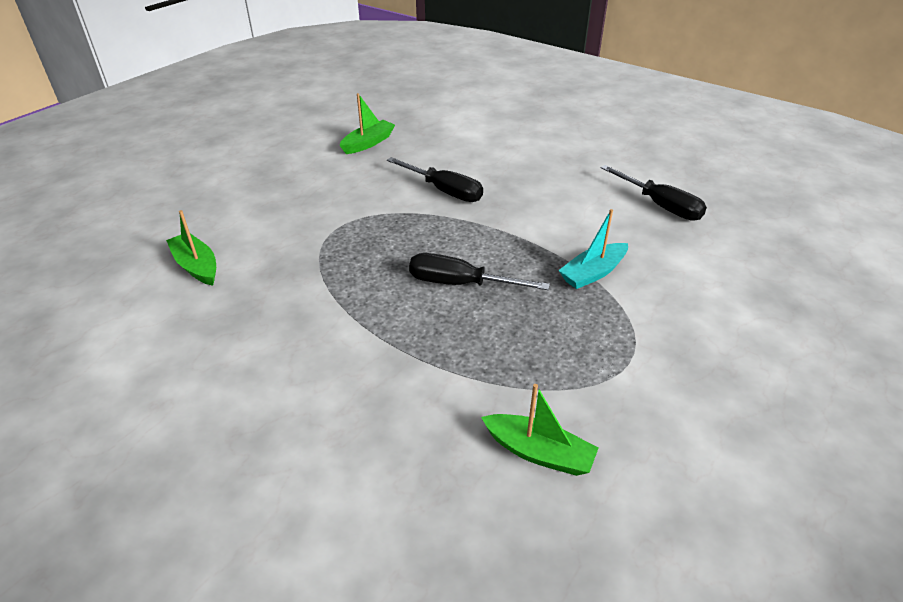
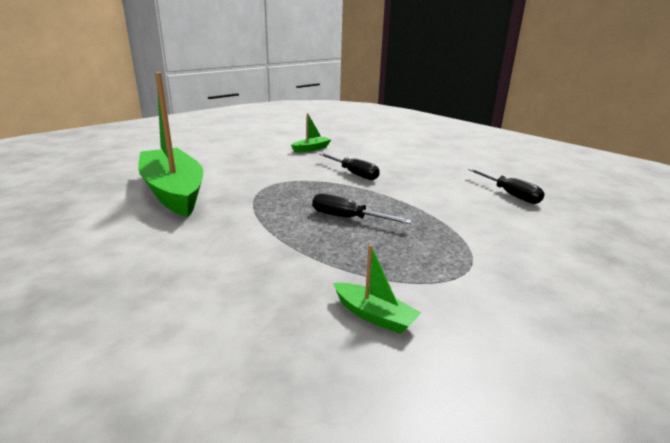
camera: 10 degrees right, 15 degrees down
(196, 266) = (173, 192): green boat -> green boat, size x2.43
(593, 273) = (448, 223): turquoise boat -> none

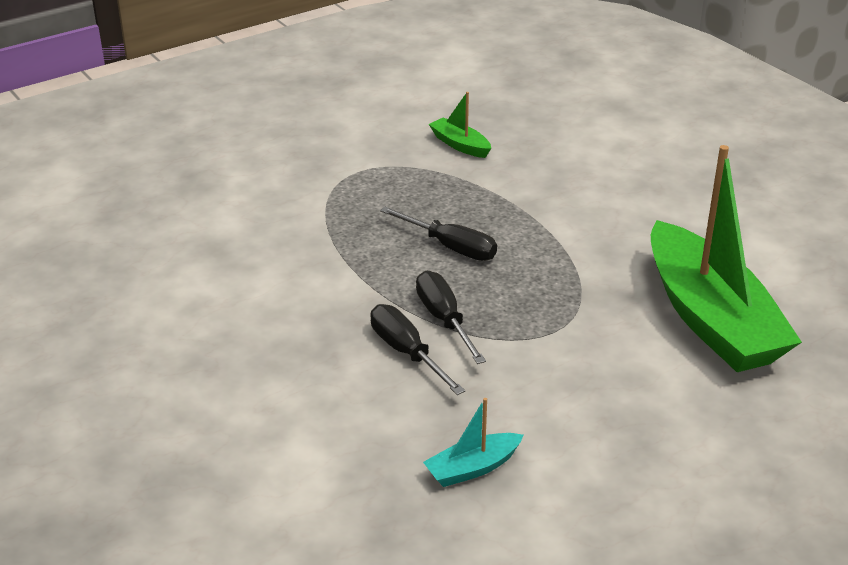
camera: 170 degrees left, 10 degrees up
(311, 149) = (472, 468): green boat -> turquoise boat
(510, 194) = (181, 278): black screwdriver -> black screwdriver (444, 319)

